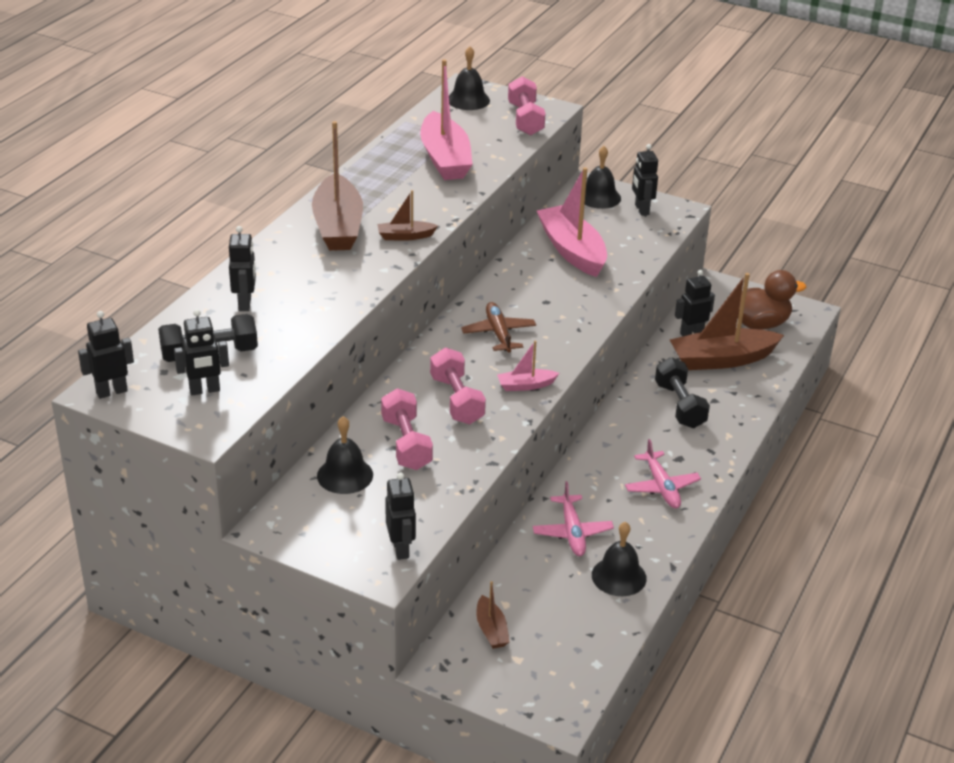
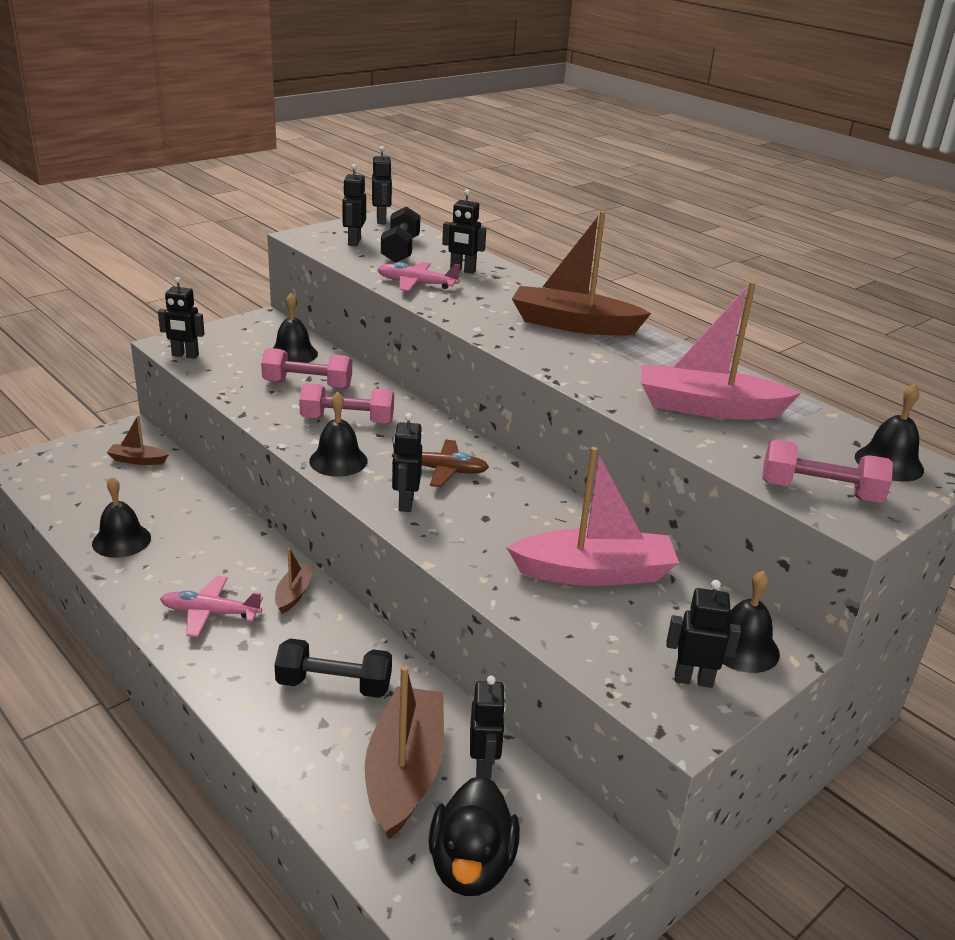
camera: 110 degrees right, 5 degrees down
(405, 236) = (534, 349): brown boat -> brown boat (294, 594)
(525, 385) = (338, 460): pink boat -> black bell
(557, 339) = (405, 503): none -> black robot
(572, 532) = (203, 533): pink plane -> pink plane (417, 284)
(759, 324) = (471, 865): brown duck -> black duck

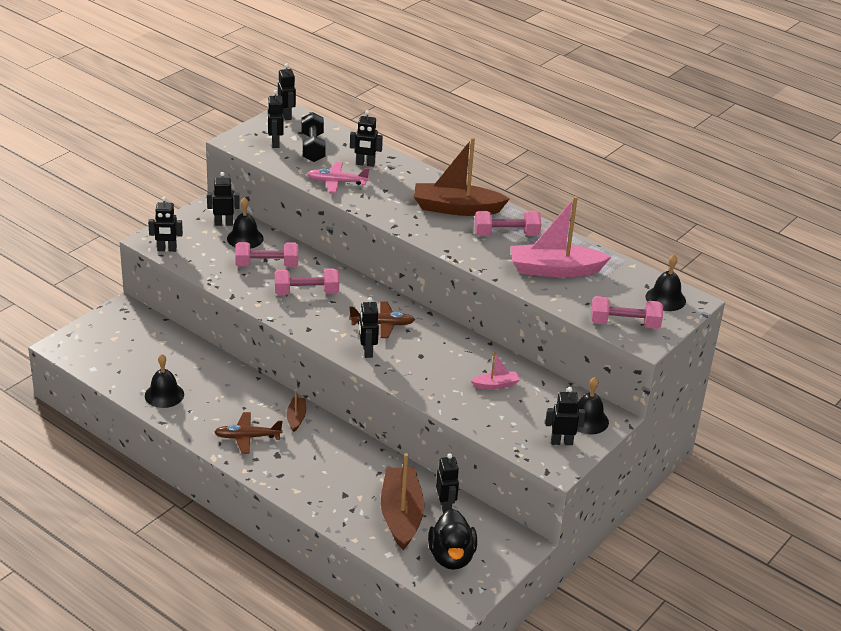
camera: 10 degrees left, 5 degrees up
(137, 460) = (143, 332): brown boat -> none
(210, 613) = (247, 437): pink plane -> brown plane
(274, 336) = (223, 223): none -> black robot
(334, 685) = (343, 472): black dumbbell -> none
(338, 460) = (312, 325): black bell -> none
(594, 572) = (496, 384): pink boat -> pink boat, size x0.48
(640, 359) = (506, 234): none -> pink dumbbell

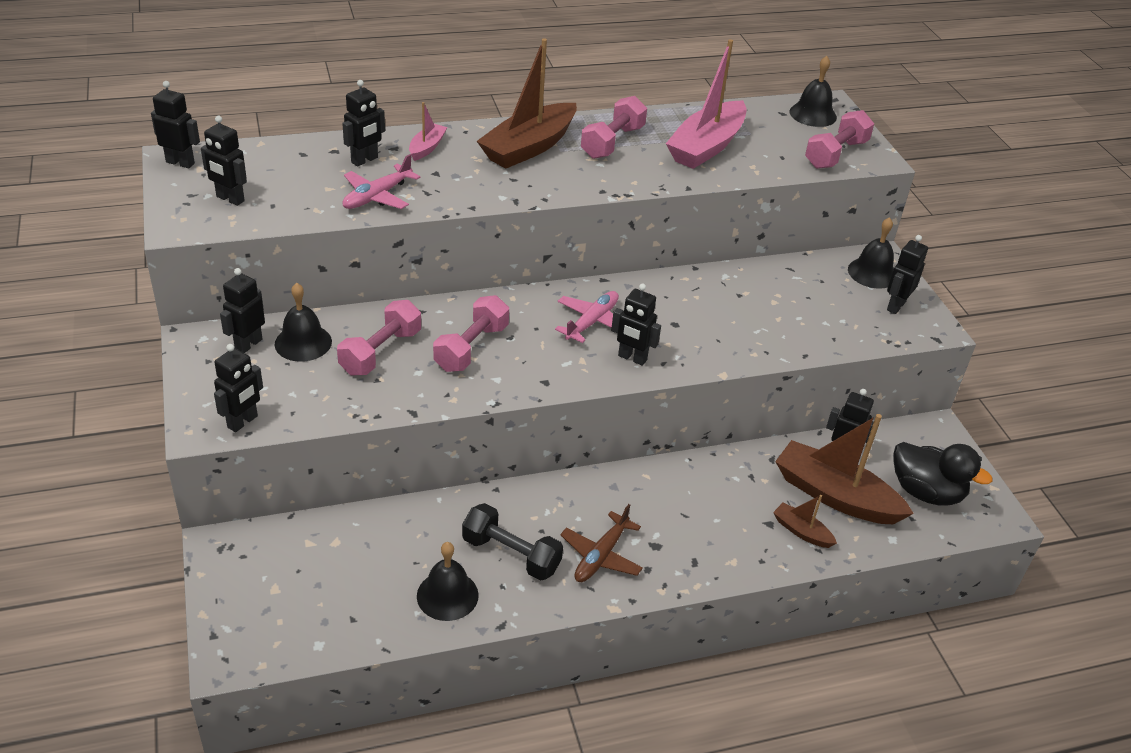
camera: 55 degrees left, 5 degrees up
(296, 418) = (601, 494): brown boat -> brown boat (801, 531)
(313, 147) = (279, 178): black dumbbell -> black dumbbell (511, 555)
(382, 324) = (592, 322): brown plane -> pink plane
(496, 384) = (769, 299): pink boat -> pink boat (427, 147)

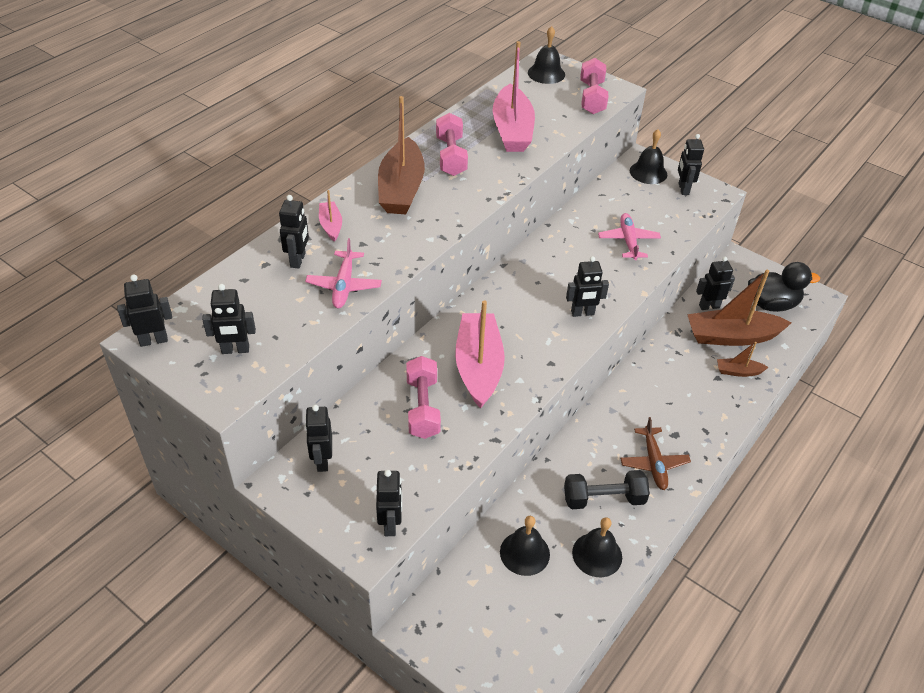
camera: 35 degrees left, 5 degrees up
(303, 342) = (360, 434): black bell -> black bell (524, 553)
(471, 348) = (478, 367): pink dumbbell -> pink boat
(592, 322) = (531, 301): pink plane -> pink plane (628, 241)

